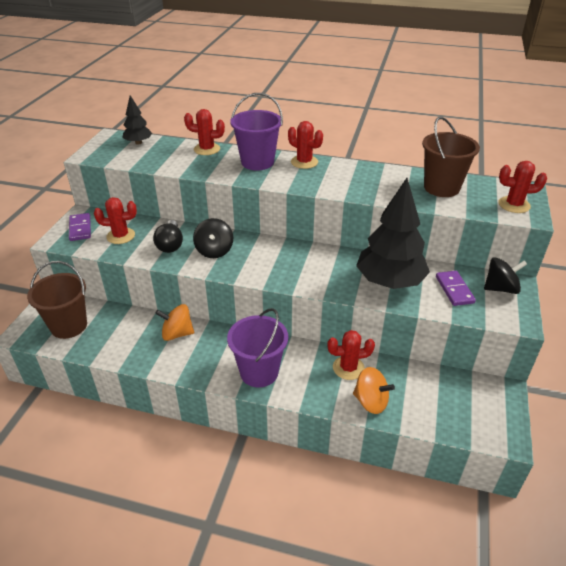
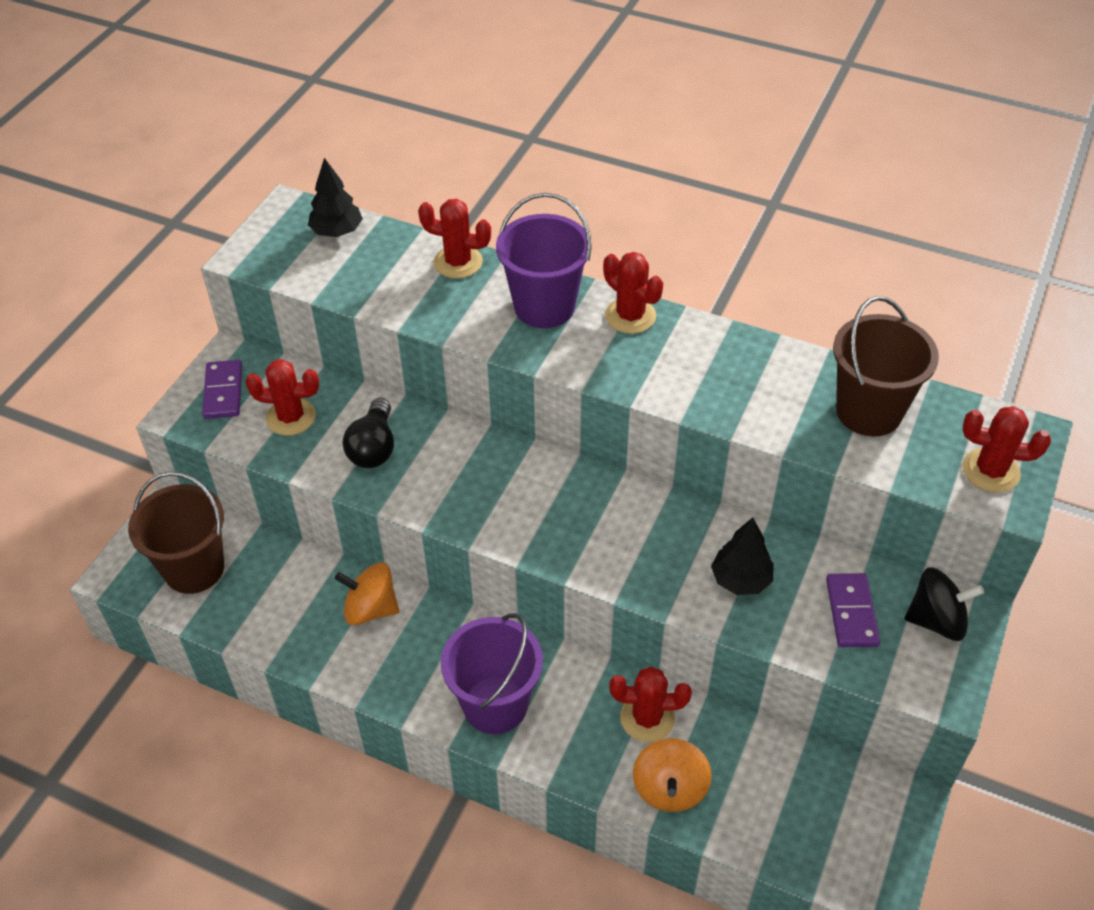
camera: 10 degrees right, 10 degrees up
(214, 251) = (447, 471): black spinning top -> none
(371, 401) = (670, 788): orange spinning top -> orange spinning top turned 60 degrees clockwise
(389, 282) = (740, 580): black tree -> black tree, size x0.50

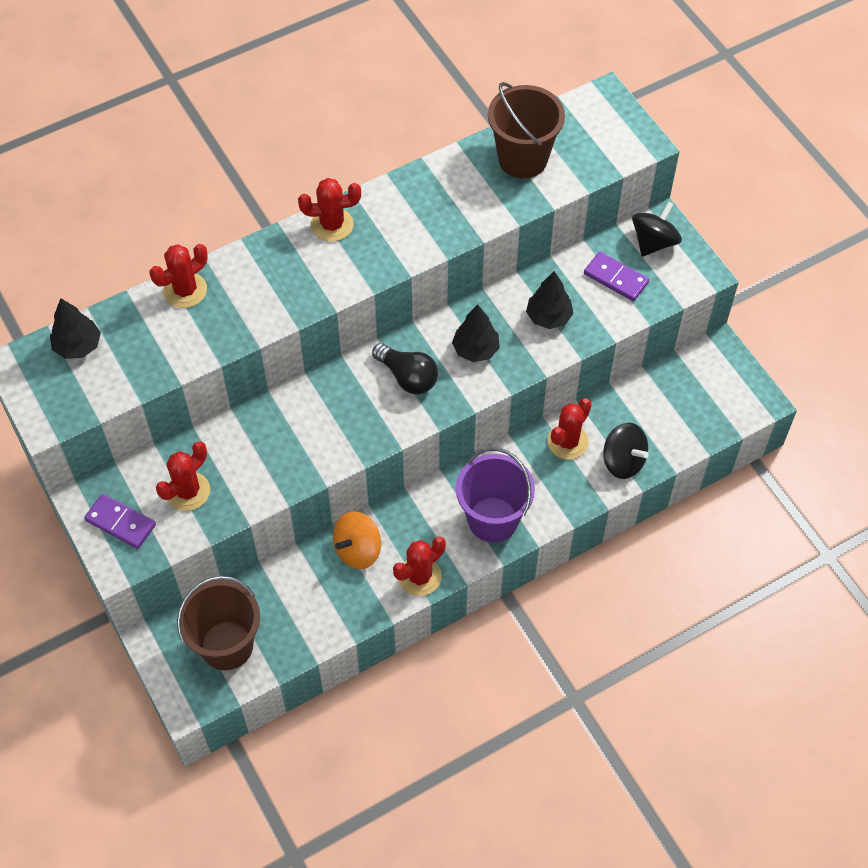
camera: 55 degrees left, 10 degrees up
(373, 448) = (264, 455): black light bulb -> black light bulb (408, 377)
(544, 307) = (278, 266): purple bucket -> none
(640, 540) = (475, 349): none -> black tree
(670, 788) = (623, 461): orange spinning top -> black spinning top
(990, 471) = (614, 135): red cactus -> red cactus (419, 576)

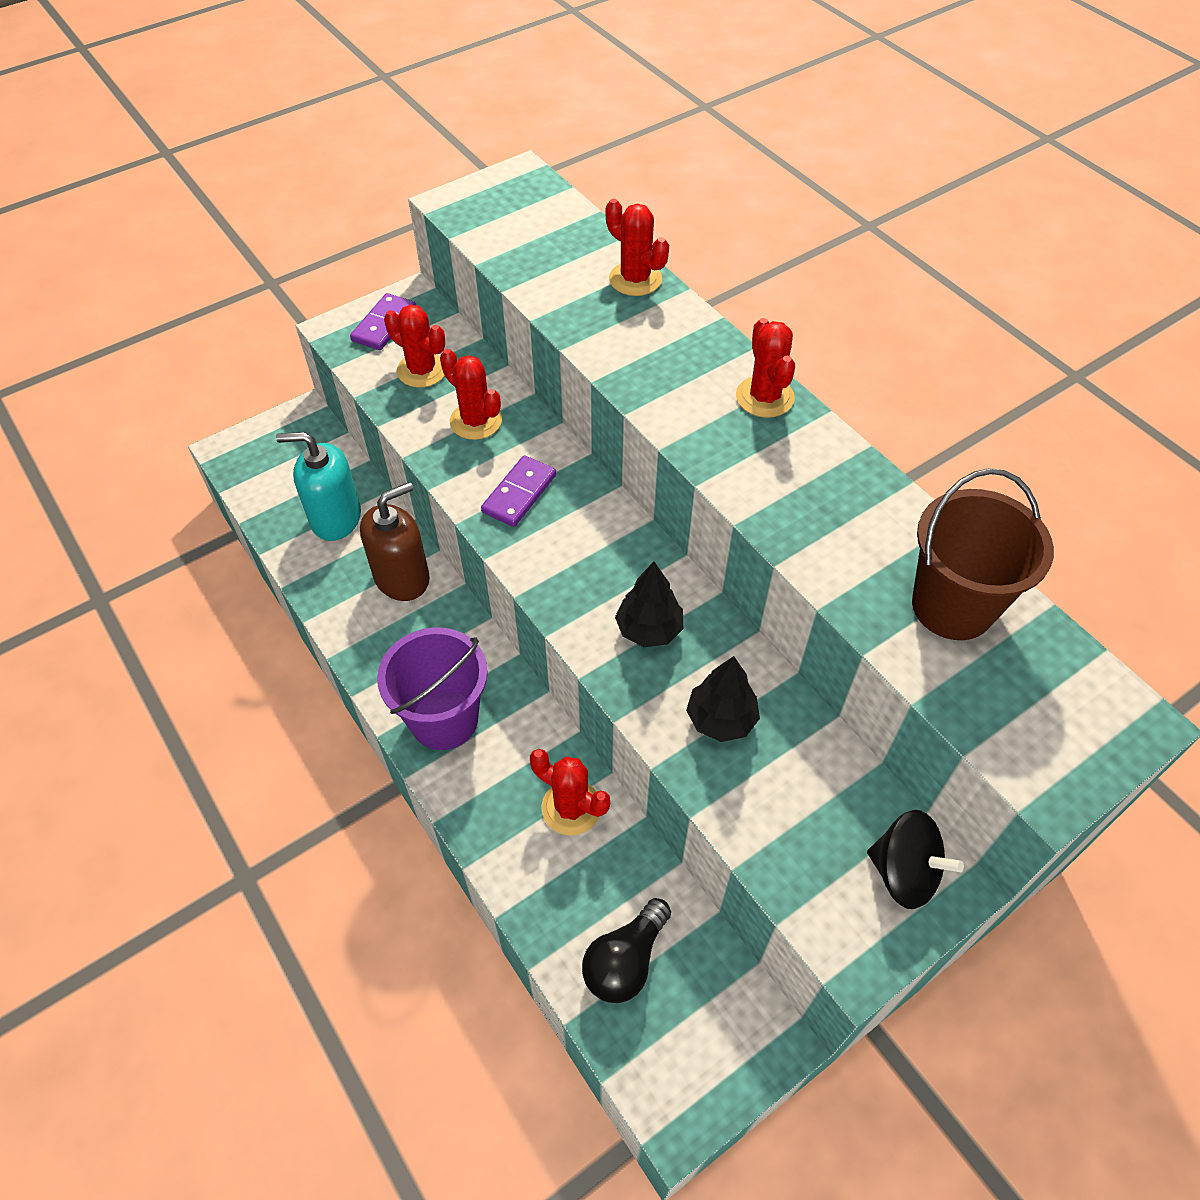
camera: 85 degrees right, 5 degrees down
(78, 346) = (547, 210): black tree -> none
(227, 645) = (289, 473): brown bucket -> none
(286, 603) = (335, 518): none -> turquoise soap dispenser
(358, 550) = (402, 578): orange spinning top -> brown soap dispenser
(408, 377) = (594, 556): black light bulb -> black light bulb (625, 961)
(419, 576) = (364, 644): red cactus -> red cactus (476, 421)
(616, 278) = (814, 813): purple domino -> purple domino (519, 494)
(623, 461) = (544, 887): black spinning top -> none

